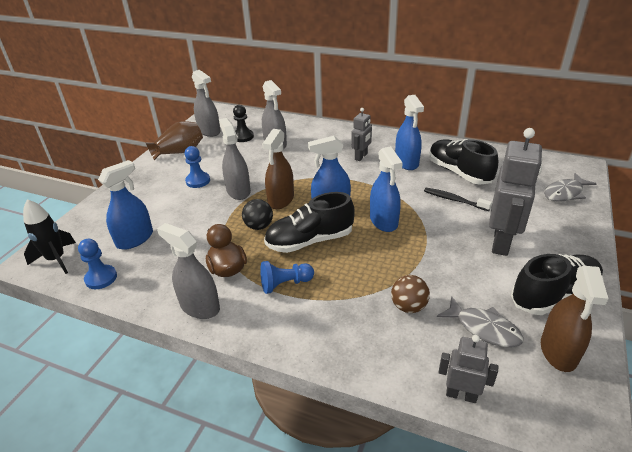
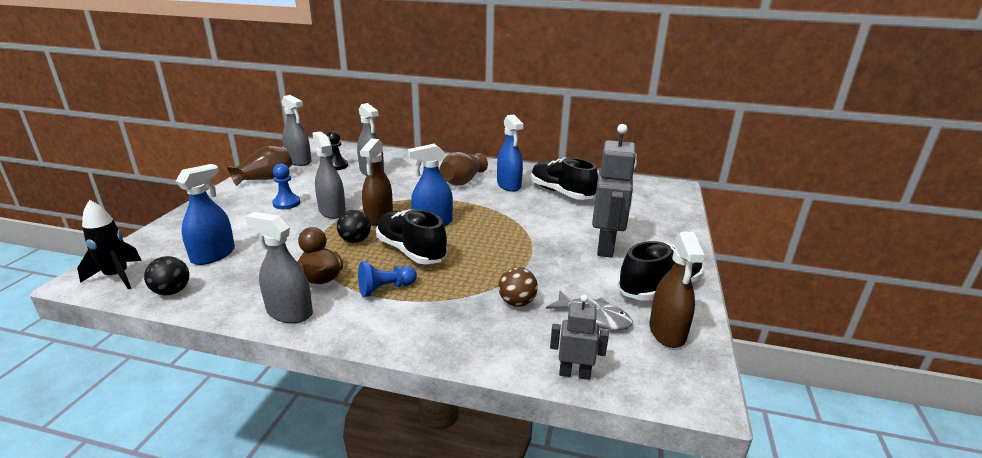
camera: 10 degrees left, 10 degrees down
(101, 278) = (172, 291): blue pawn -> black ball
(310, 241) = (411, 251): black shoe -> black shoe turned 75 degrees clockwise
(361, 157) = (462, 181): grey robot -> brown vase
(383, 221) = (488, 233): blue spray bottle -> none
(454, 200) = (558, 214): black toothbrush -> none
(565, 193) = (663, 207): grey fish -> none

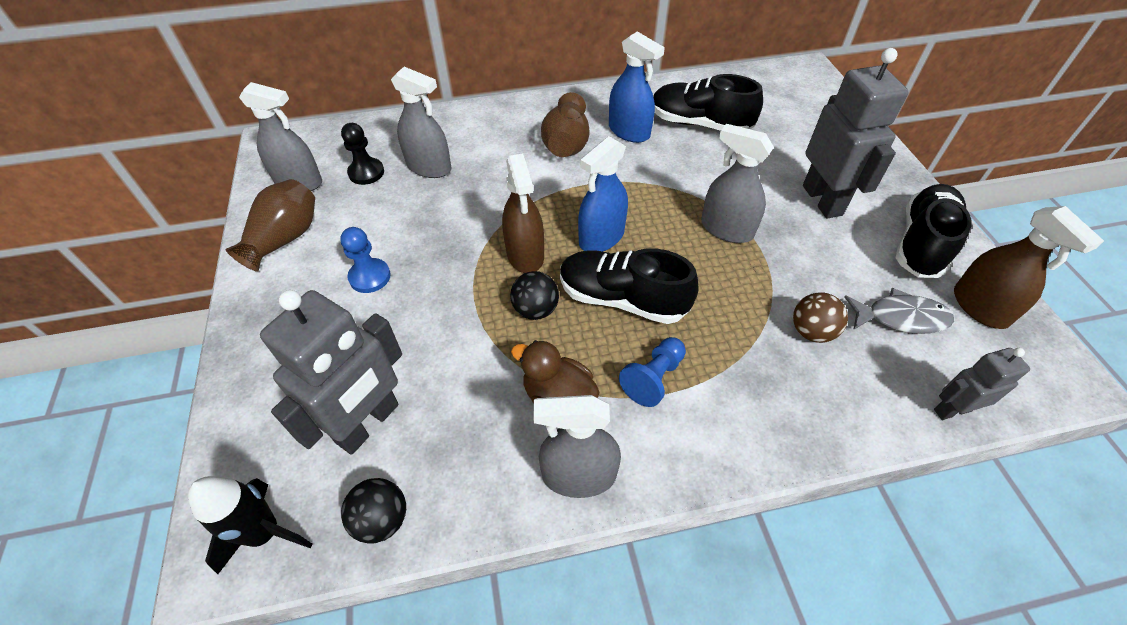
camera: 25 degrees left, 25 degrees up
(213, 255) = (368, 423): blue spray bottle -> grey robot
(332, 211) = (450, 267): grey spray bottle -> grey spray bottle (726, 229)

